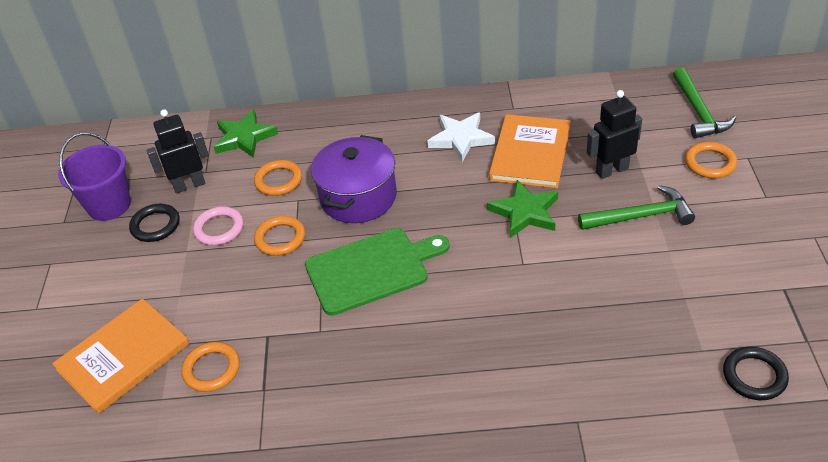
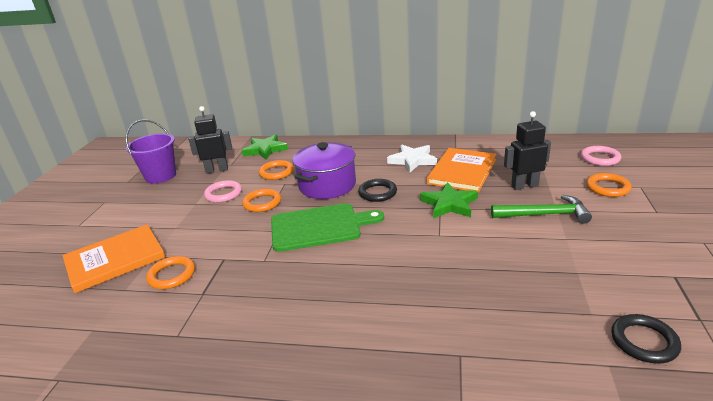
camera: 10 degrees right, 15 degrees down
(155, 225) = (183, 188): black ring -> black ring (377, 193)
(698, 112) = (600, 158): green hammer -> pink ring

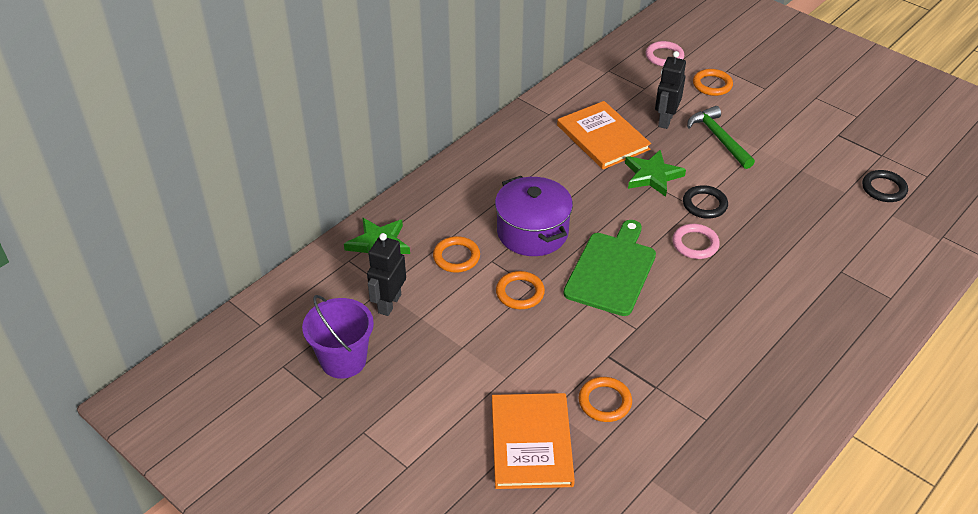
camera: 60 degrees left, 15 degrees up
(223, 194) = (463, 316): pink ring -> pink ring (695, 244)
(377, 193) = (586, 206): black ring -> black ring (704, 204)
(413, 160) = (544, 153): white star -> none
(544, 215) = (719, 138): green hammer -> green hammer turned 60 degrees counterclockwise

